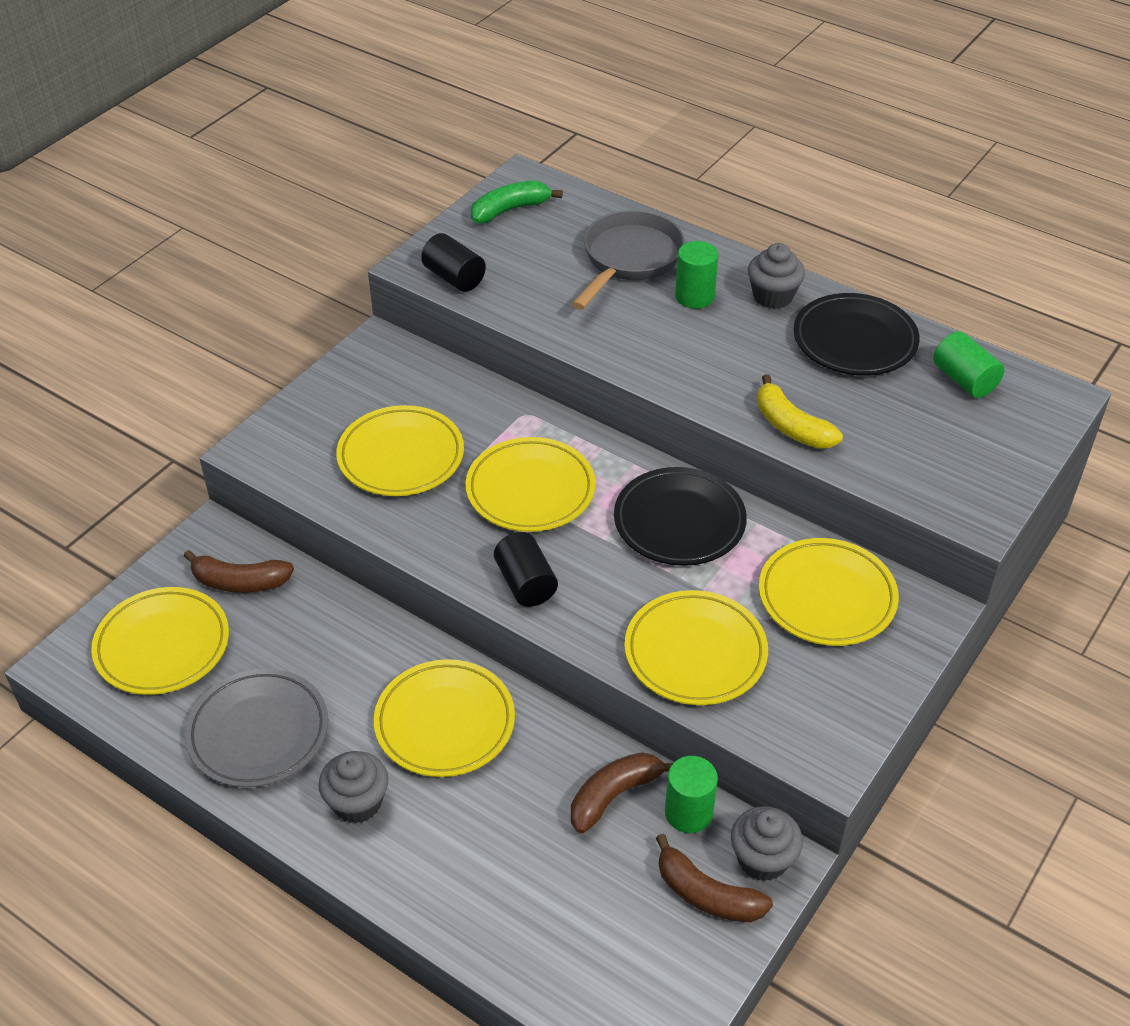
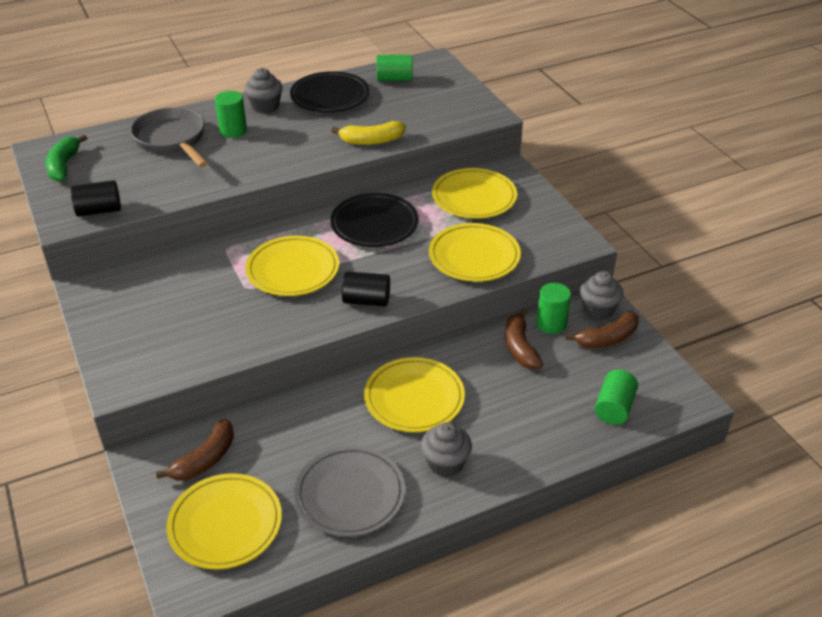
camera: 60 degrees left, 5 degrees down
(401, 456) = (205, 315): yellow plate -> none
(569, 955) = (614, 408): none -> green cylinder

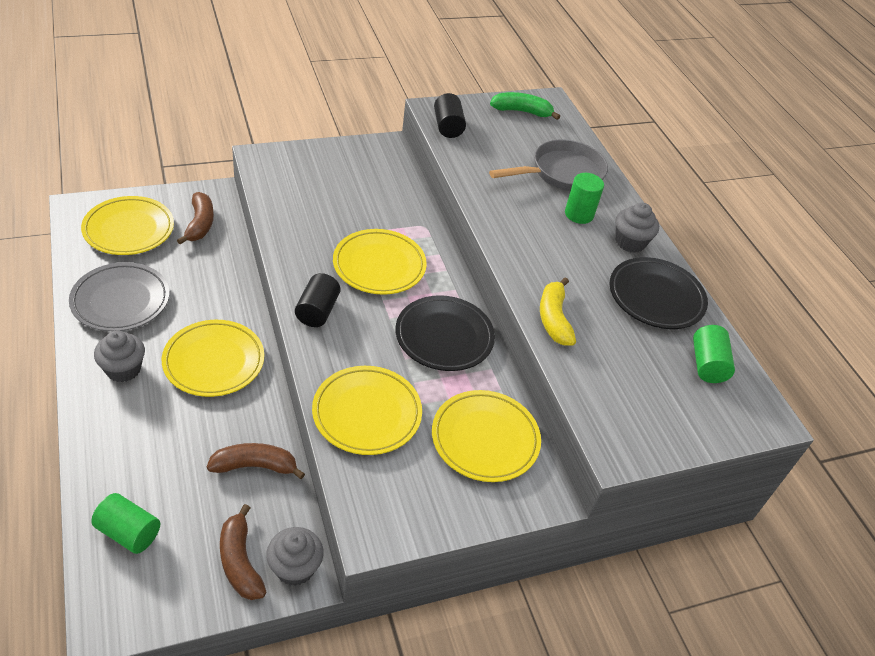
camera: 90 degrees right, 5 degrees up
(205, 460) = (200, 224): brown banana -> brown banana turned 135 degrees counterclockwise
(551, 324) = (284, 507): green cylinder -> none

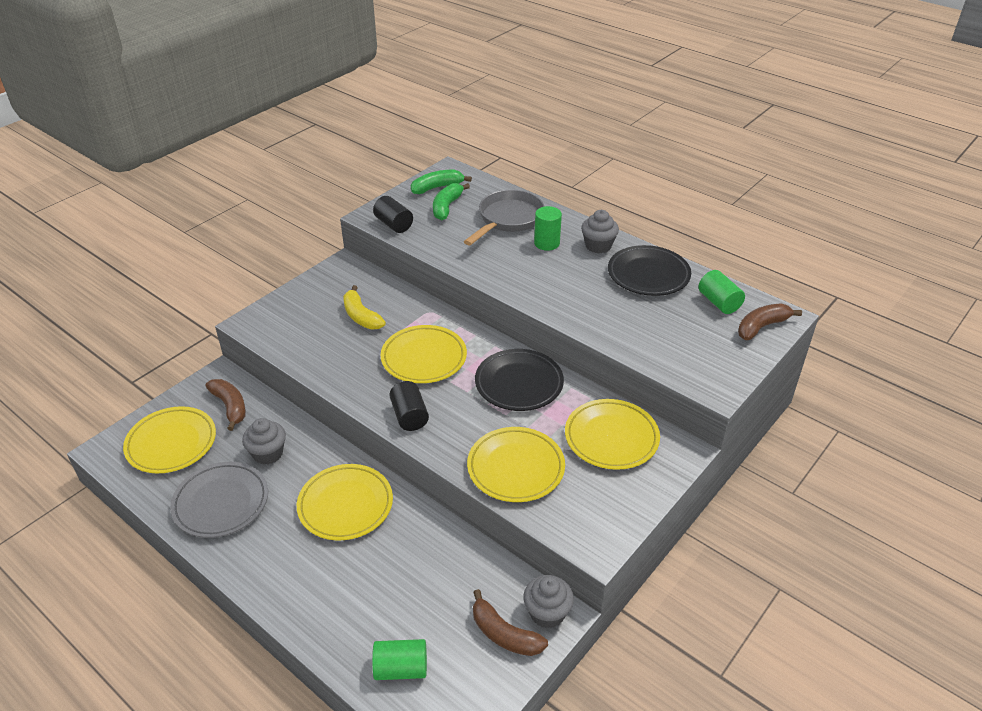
camera: 25 degrees left, 5 degrees down
(123, 369) = (276, 553): grey cupcake -> grey cupcake (268, 453)
(255, 466) = (451, 561): brown banana -> brown banana (762, 327)
(513, 134) = (447, 207): none -> green banana
(554, 319) = (598, 324): yellow banana -> yellow banana (361, 316)

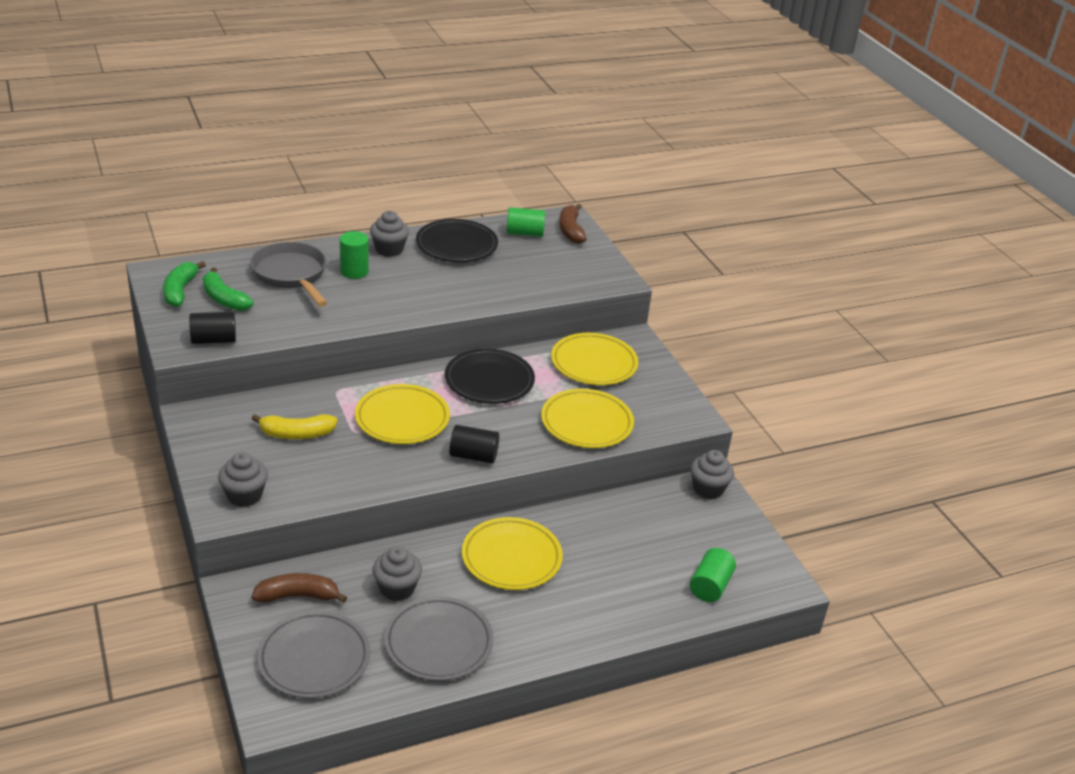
camera: 65 degrees left, 5 degrees down
(171, 443) = (314, 659): yellow plate -> grey plate
(275, 324) = (244, 495): none -> grey cupcake
(504, 634) = (713, 518): brown banana -> none

